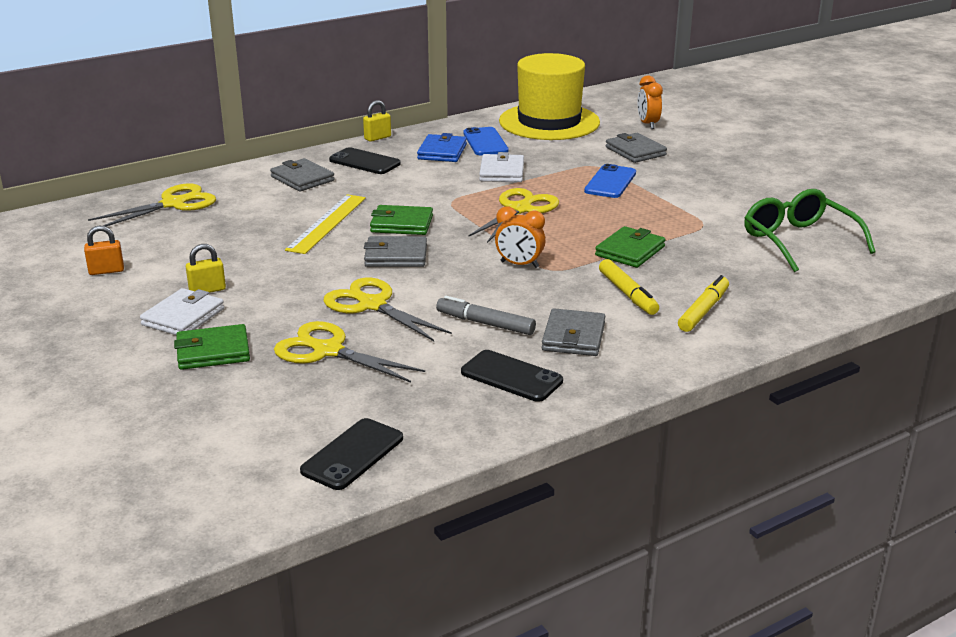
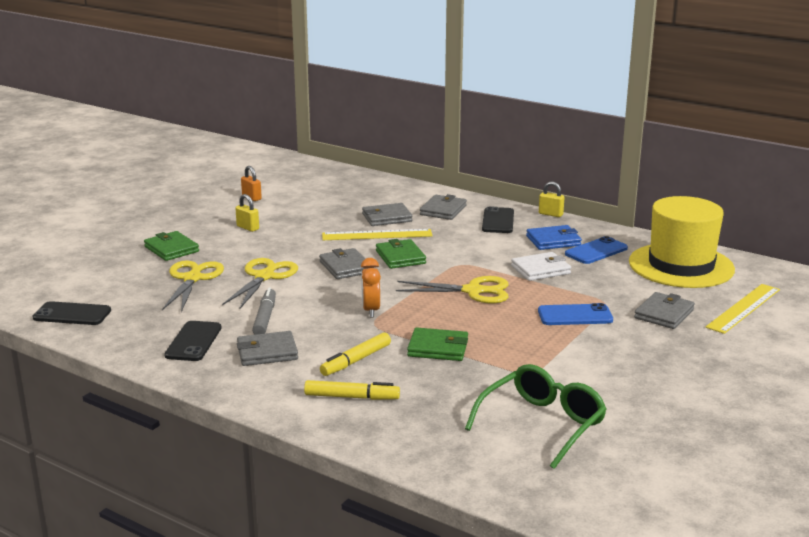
camera: 65 degrees right, 5 degrees down
(173, 204) = (360, 188): yellow scissors -> none
(183, 317) = (208, 231): white wallet -> none
(285, 209) = (387, 218): none -> grey wallet
(648, 124) = (743, 308): orange clock -> yellow ruler

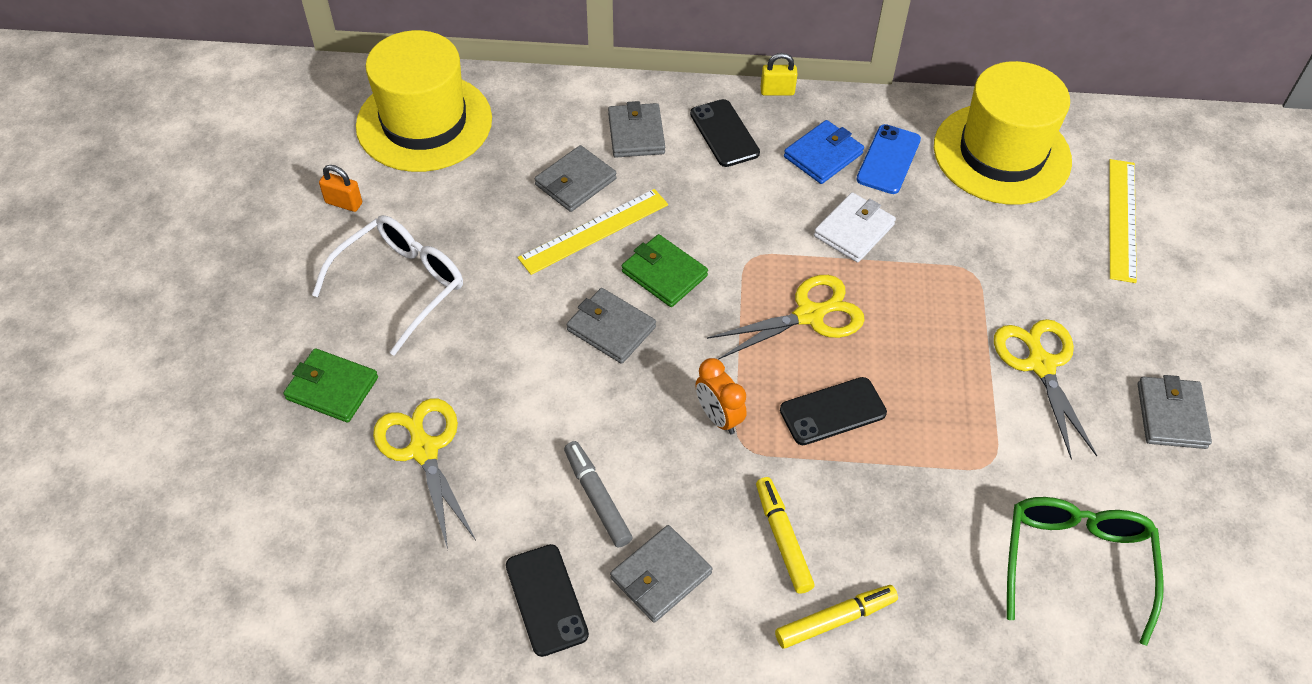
camera: 30 degrees left, 30 degrees up
(72, 314) = (320, 619): black phone -> black phone (832, 411)
(248, 228) = (401, 286): yellow padlock -> white glasses
(265, 276) = (521, 399): yellow scissors -> yellow scissors (1040, 364)
(326, 183) = (424, 122): none -> yellow hat
(356, 360) = (782, 539): yellow marker -> yellow marker turned 150 degrees clockwise
(438, 348) = (858, 463): green wallet -> none
(575, 316) = (960, 317): blue phone -> none
(664, 314) = (1050, 269): grey wallet -> grey wallet (1171, 415)

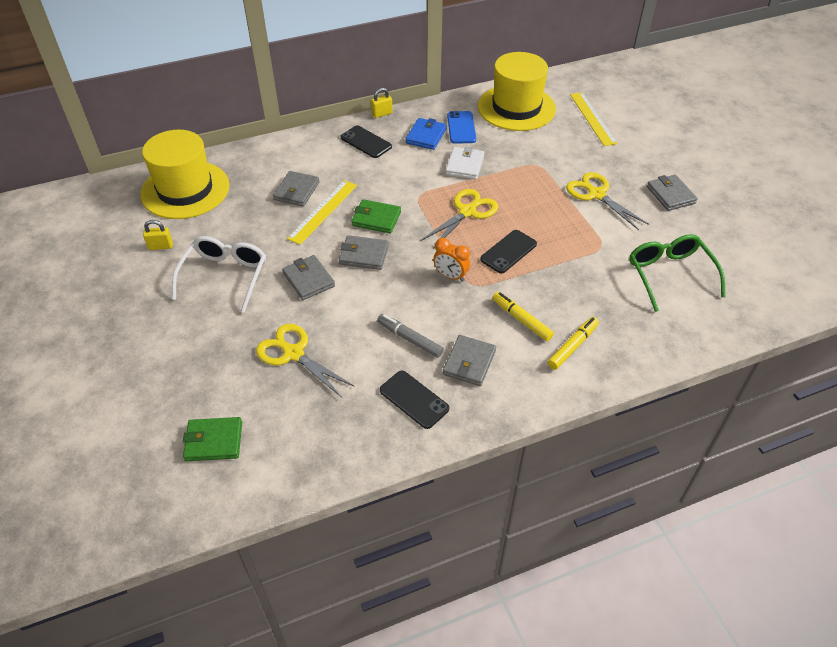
camera: 25 degrees left, 5 degrees down
(332, 388) = (216, 343): green wallet -> green wallet (214, 441)
(344, 203) = (160, 246): orange padlock -> yellow padlock
(636, 134) = (316, 157): grey wallet -> grey wallet (308, 280)

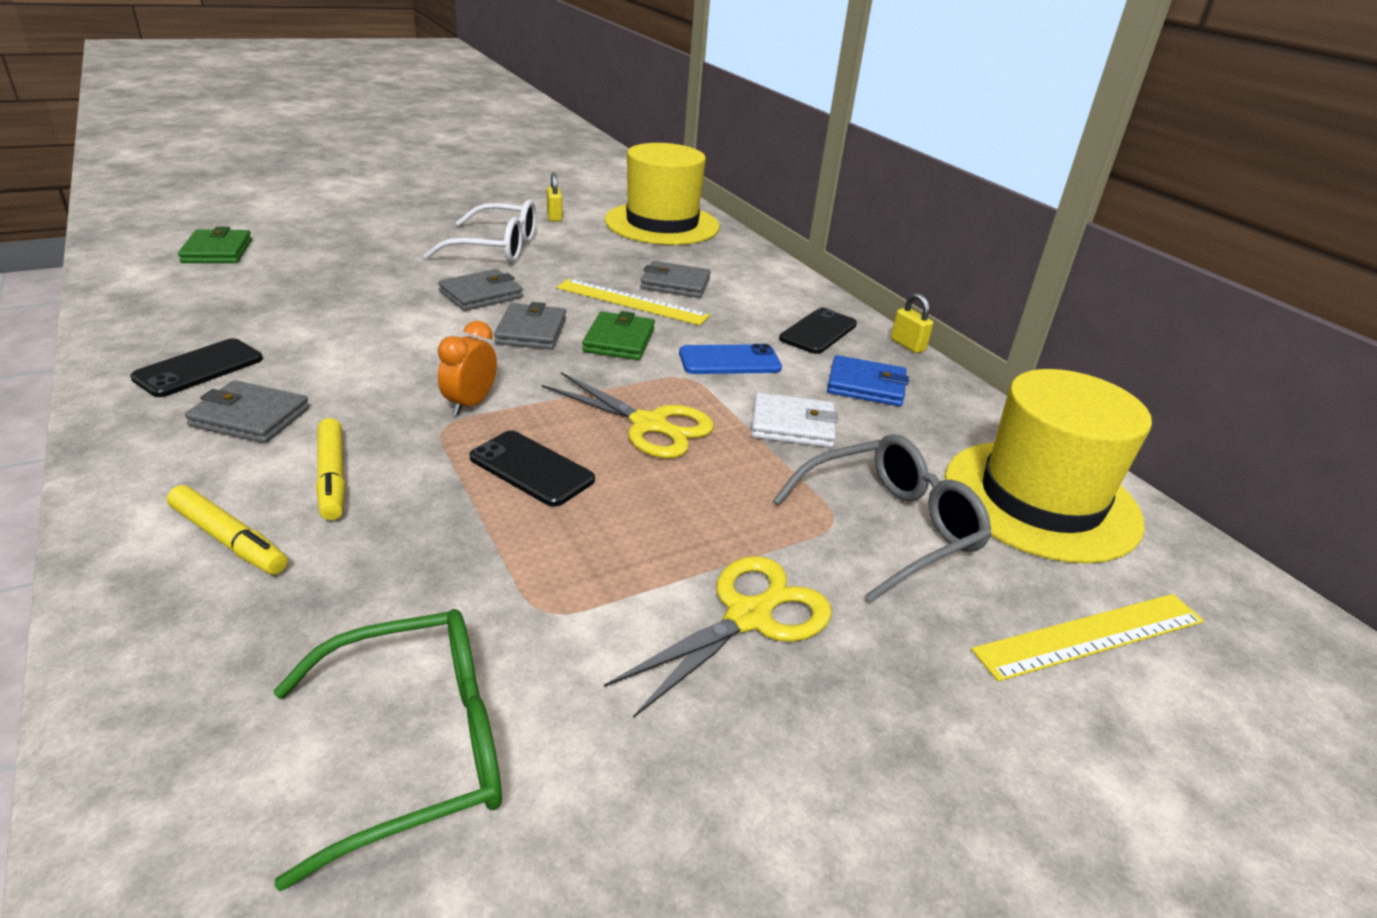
camera: 80 degrees right, 15 degrees down
(293, 353) = (339, 288): yellow scissors -> none
(410, 339) = (330, 366): grey marker -> none
(461, 128) = (916, 424): blue phone -> blue phone (729, 361)
(521, 320) = (332, 477): yellow marker -> yellow marker turned 120 degrees clockwise
(539, 151) = (889, 527): none -> grey glasses
(670, 195) = (790, 797): grey wallet -> none

